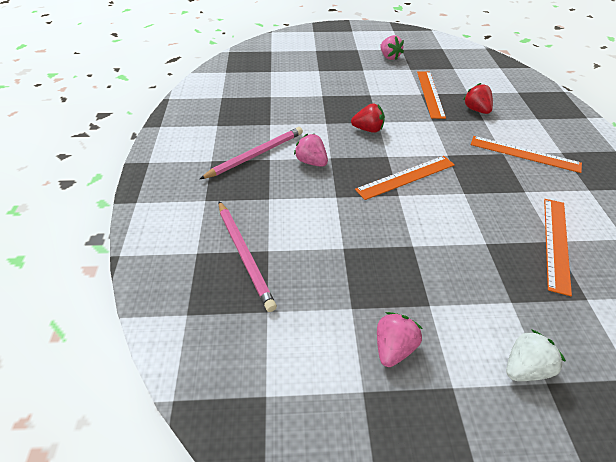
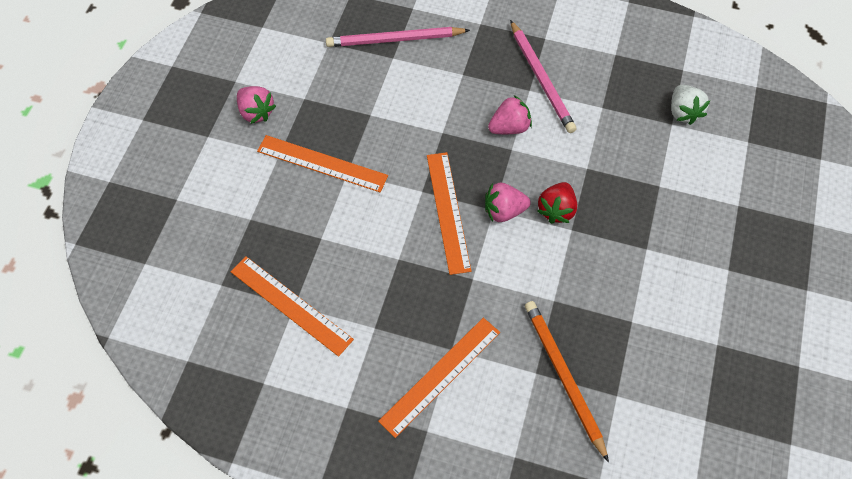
camera: 110 degrees right, 15 degrees up
(389, 57) = (767, 329): pink strawberry -> pink strawberry (504, 211)
(430, 93) = (627, 334): orange ruler -> orange ruler (322, 163)
(476, 110) = (563, 377): red strawberry -> orange pencil
(525, 367) = (194, 191): white strawberry -> white strawberry (683, 112)

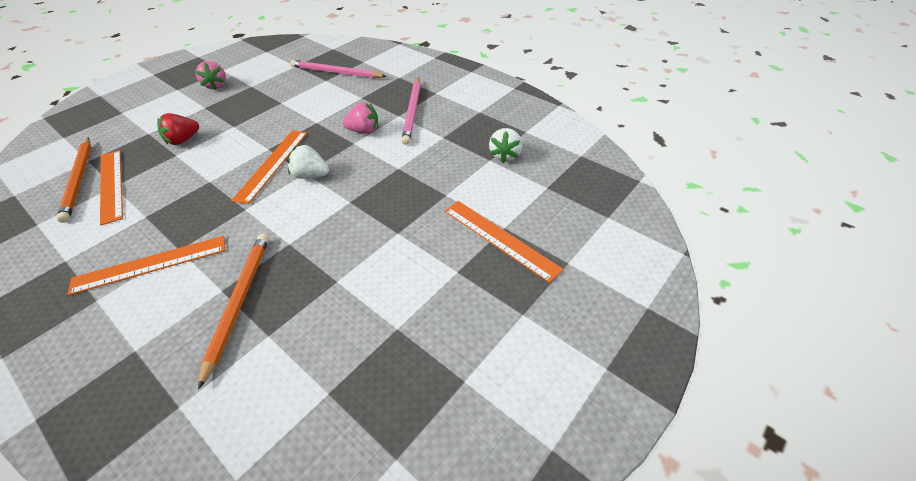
camera: 25 degrees right, 15 degrees down
(244, 313) = (79, 180): none -> orange pencil
(322, 163) = (223, 118): orange ruler -> orange ruler (500, 239)
(504, 211) = (311, 175): pink strawberry -> white strawberry
(556, 210) = (350, 186): red strawberry -> red strawberry (183, 140)

